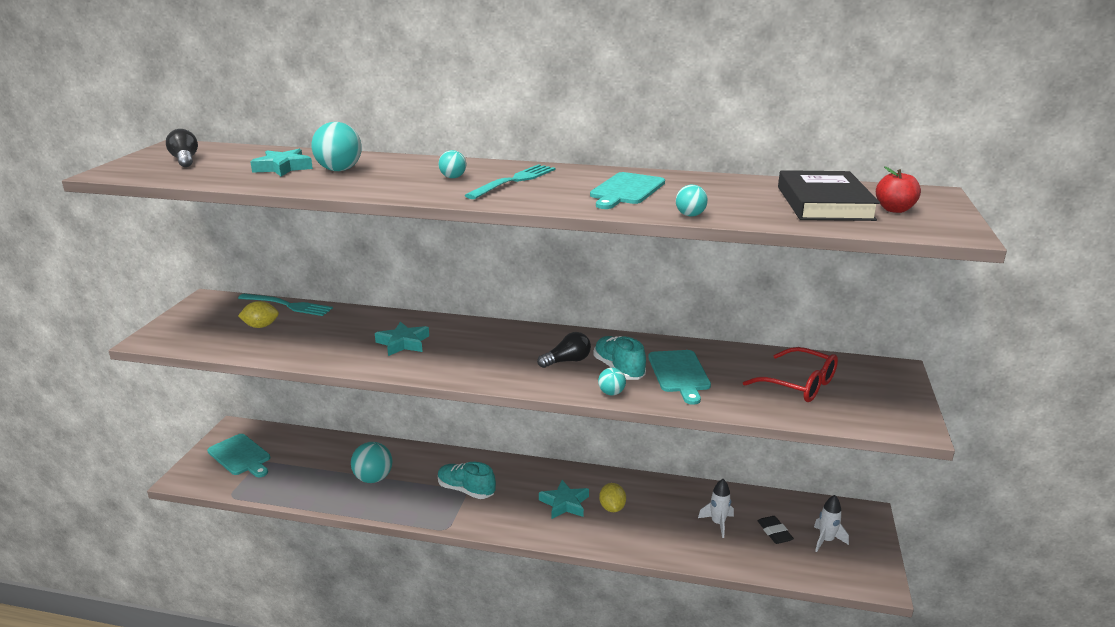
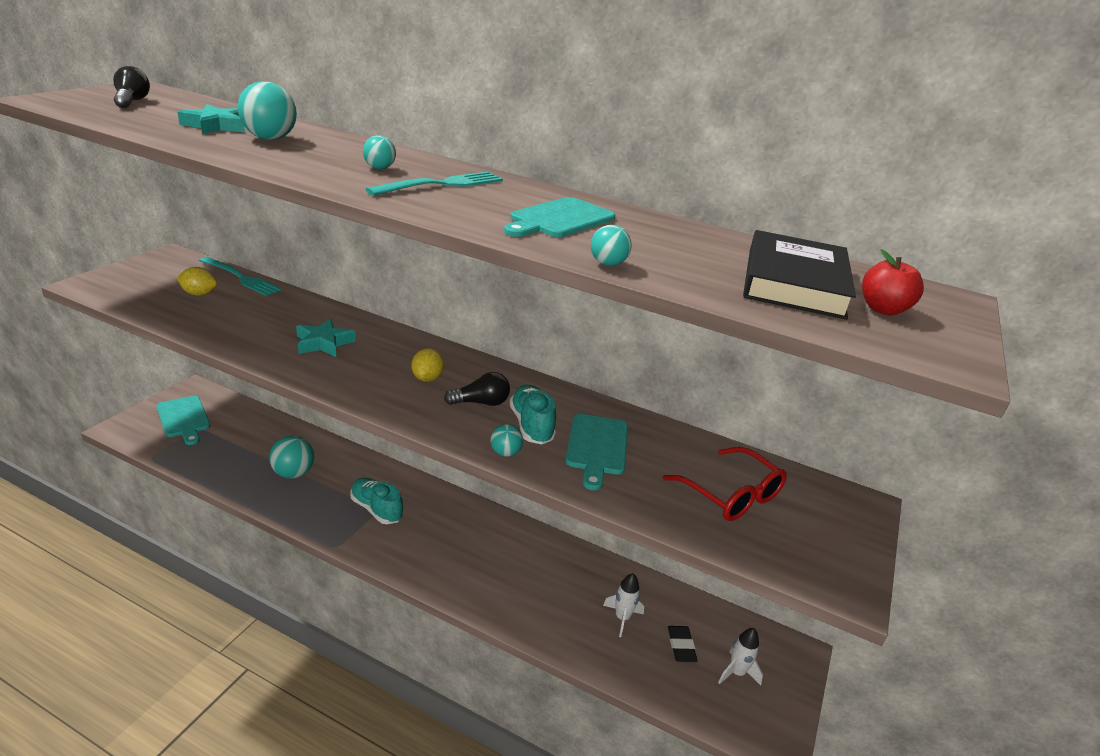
camera: 10 degrees right, 5 degrees up
(564, 503) = (468, 550): turquoise star -> none
(612, 508) = (516, 569): yellow lemon -> yellow lemon (427, 378)

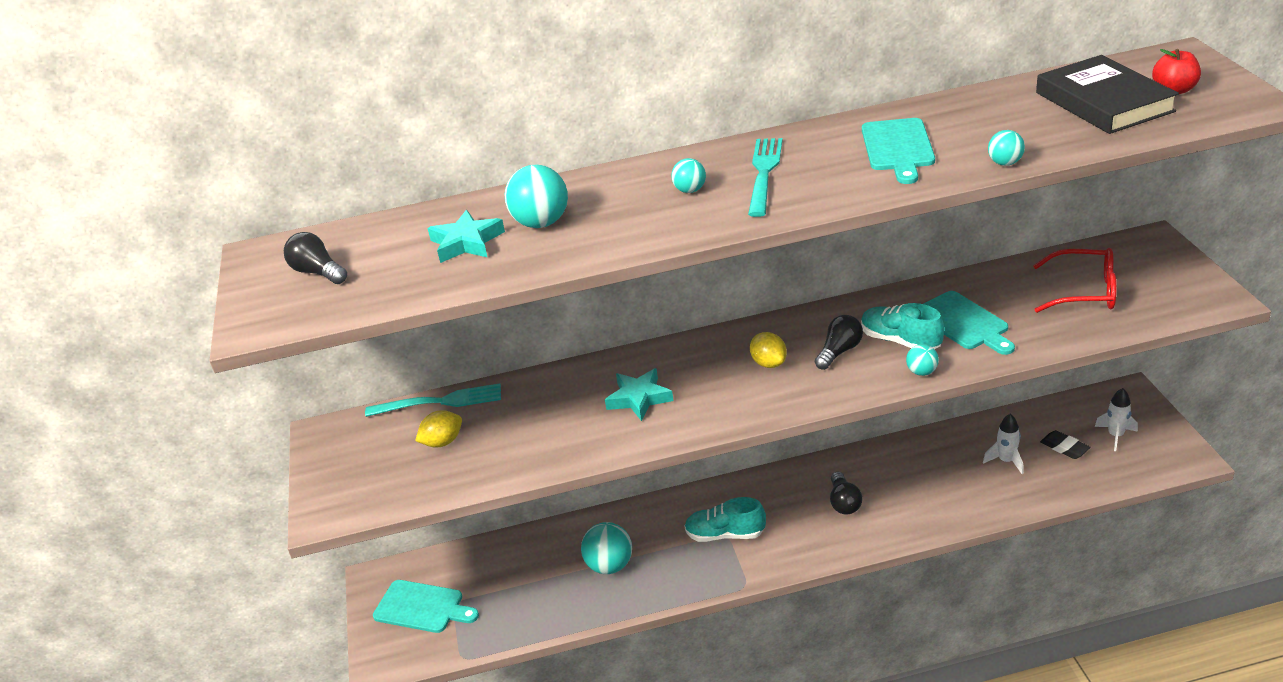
camera: 30 degrees left, 5 degrees up
(472, 551) = (844, 502): none -> black light bulb

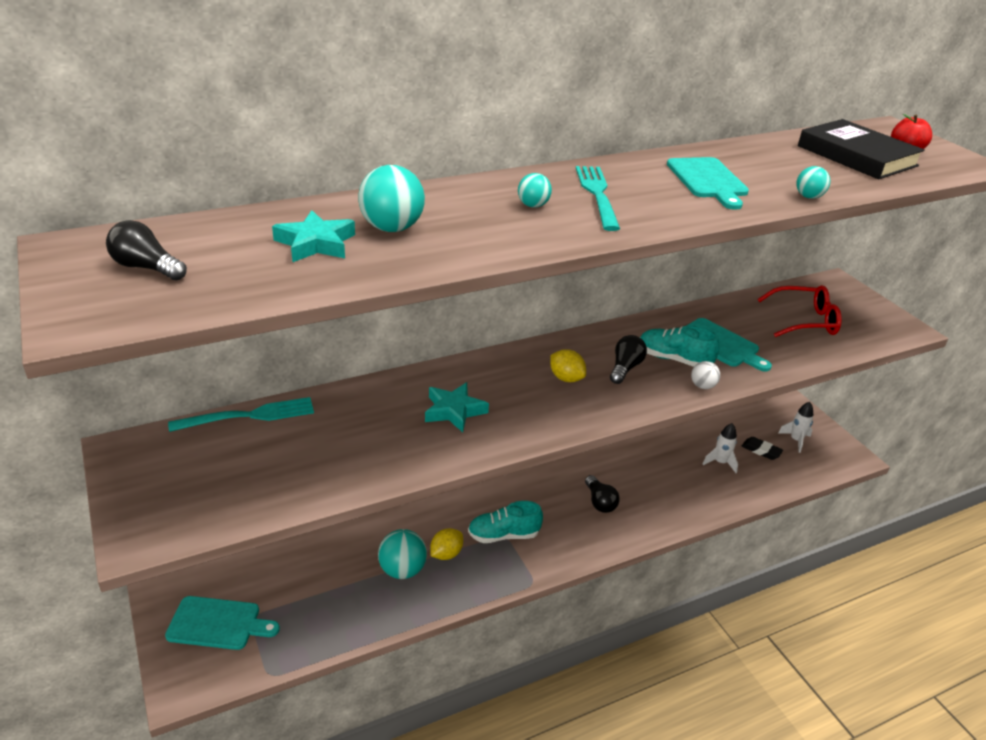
camera: 20 degrees left, 0 degrees up
(443, 442) = (261, 457): yellow lemon -> yellow lemon (446, 554)
(922, 372) = (702, 386): turquoise ball -> white ball

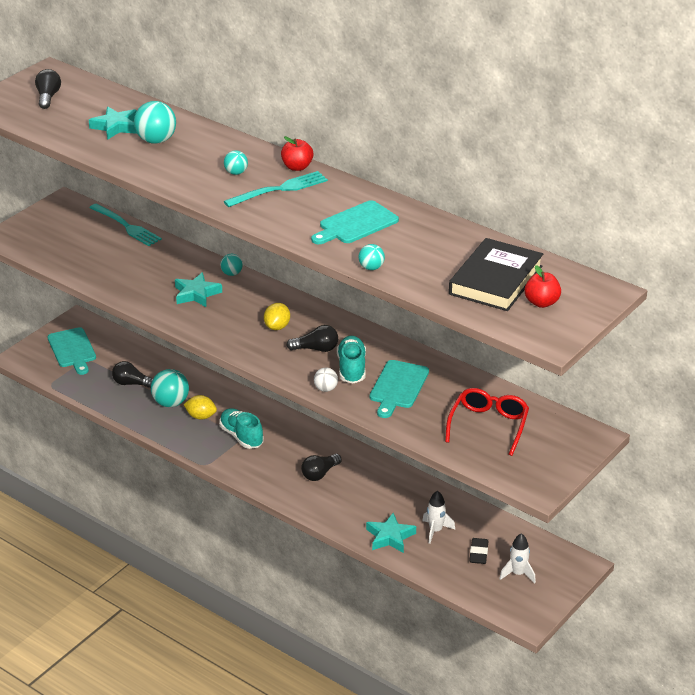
camera: 65 degrees right, 0 degrees up
(338, 591) = (132, 383): none -> black light bulb
(435, 373) = (231, 273): none -> turquoise ball
(553, 174) = (297, 167): none -> red apple
(717, 493) = (390, 537): none -> turquoise star
(804, 321) = (488, 425): red glasses -> red glasses turned 135 degrees counterclockwise

